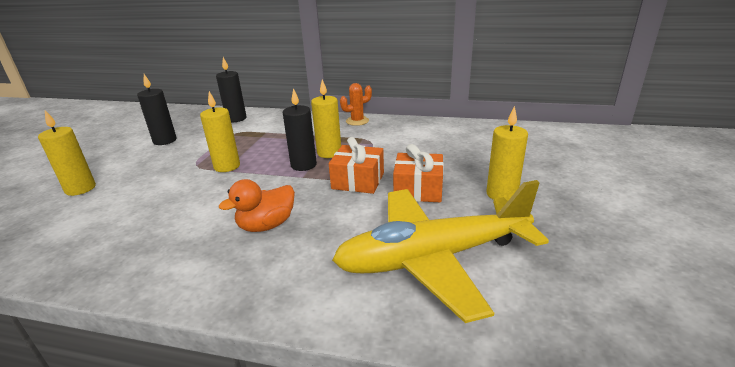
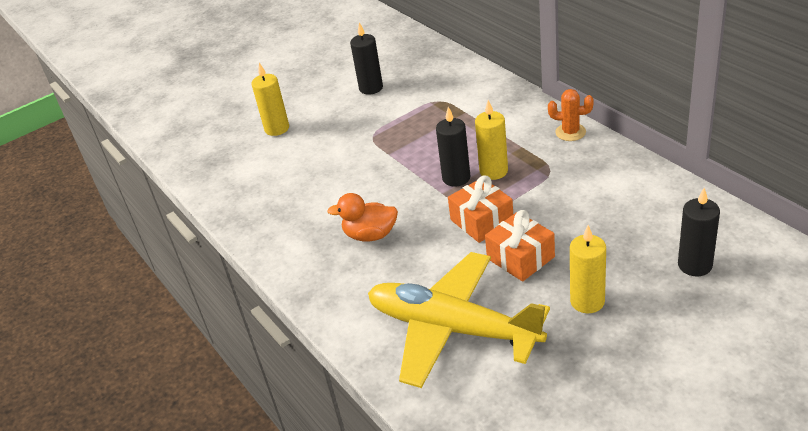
camera: 45 degrees right, 10 degrees up
(227, 166) = (394, 150): yellow candle -> none
(236, 119) = (456, 77): black candle -> black candle (695, 265)

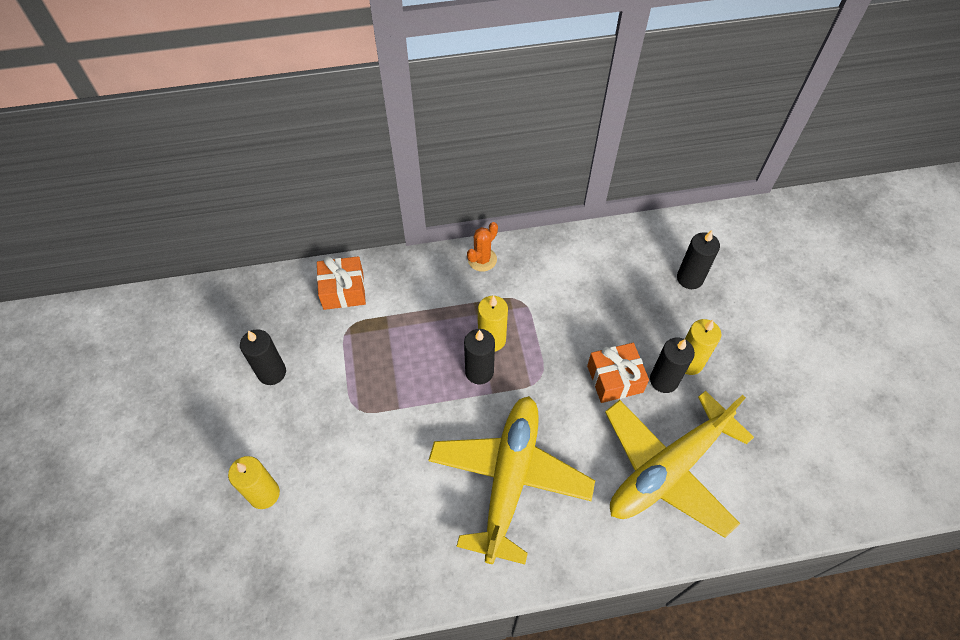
camera: 70 degrees left, 20 degrees up
(370, 235) = (510, 479): orange duck -> yellow plane
(482, 221) = (551, 382): orange gift -> orange gift (343, 290)
(549, 291) = (664, 380): none -> black candle

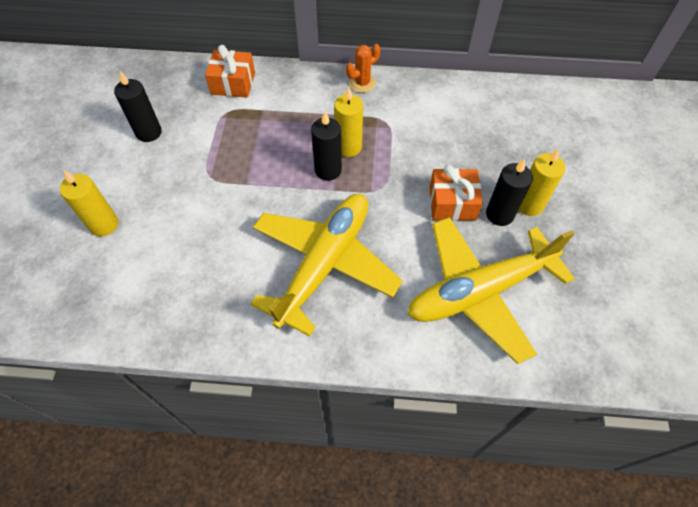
camera: 15 degrees right, 0 degrees up
(689, 278) = (551, 135): black candle -> none

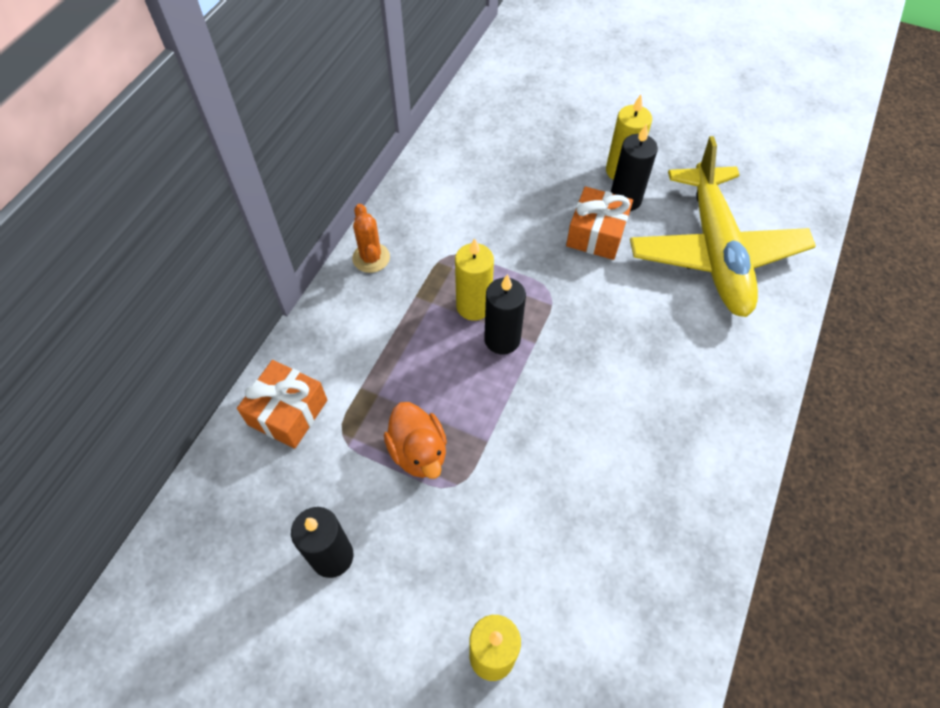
camera: 70 degrees left, 0 degrees up
(227, 151) = (418, 452): none -> orange duck
(325, 264) = (642, 384): yellow plane -> none

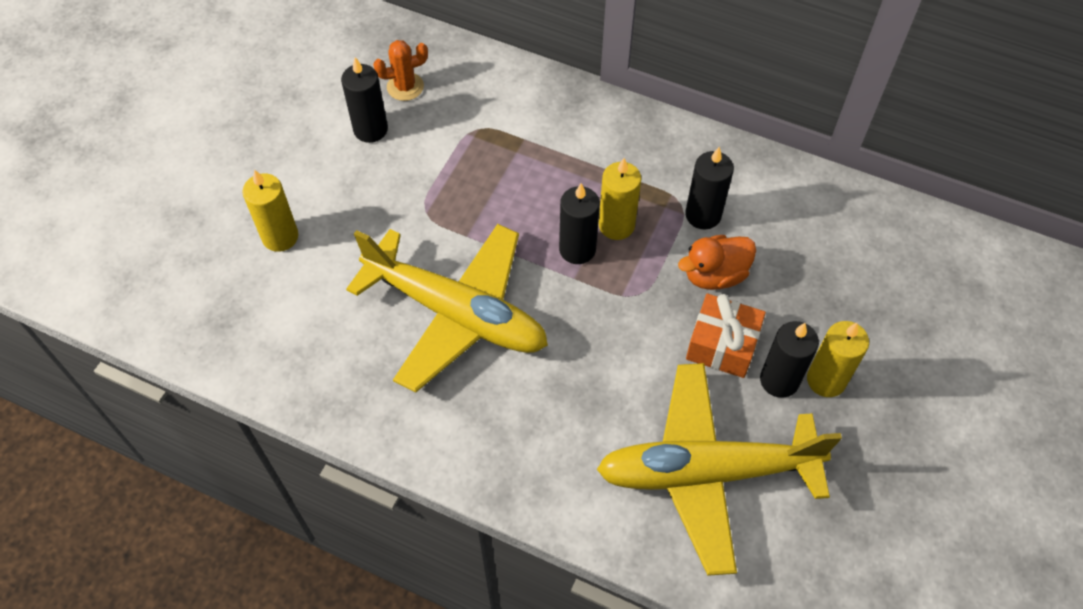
camera: 90 degrees right, 0 degrees up
(288, 412) = (499, 89): orange gift -> none
(371, 258) = (672, 138): orange cactus -> orange cactus (405, 87)
(418, 452) = (458, 184): orange duck -> orange duck (714, 275)
(462, 239) = (703, 215): none -> black candle
(584, 447) = (456, 314): none -> yellow plane

